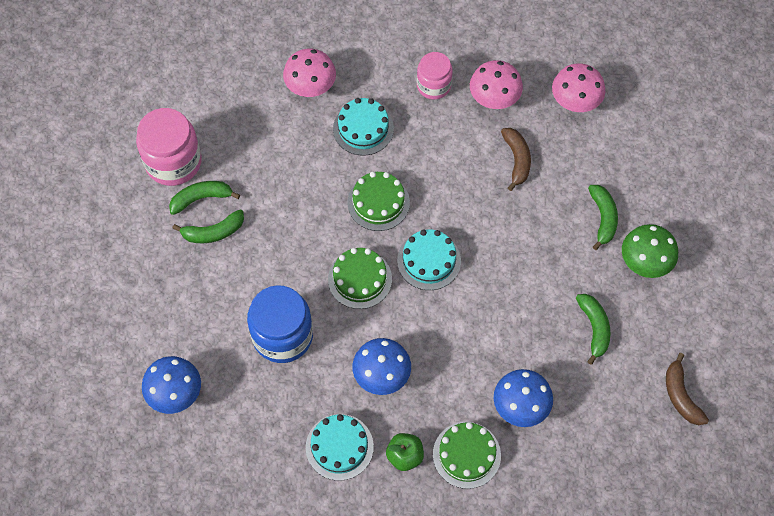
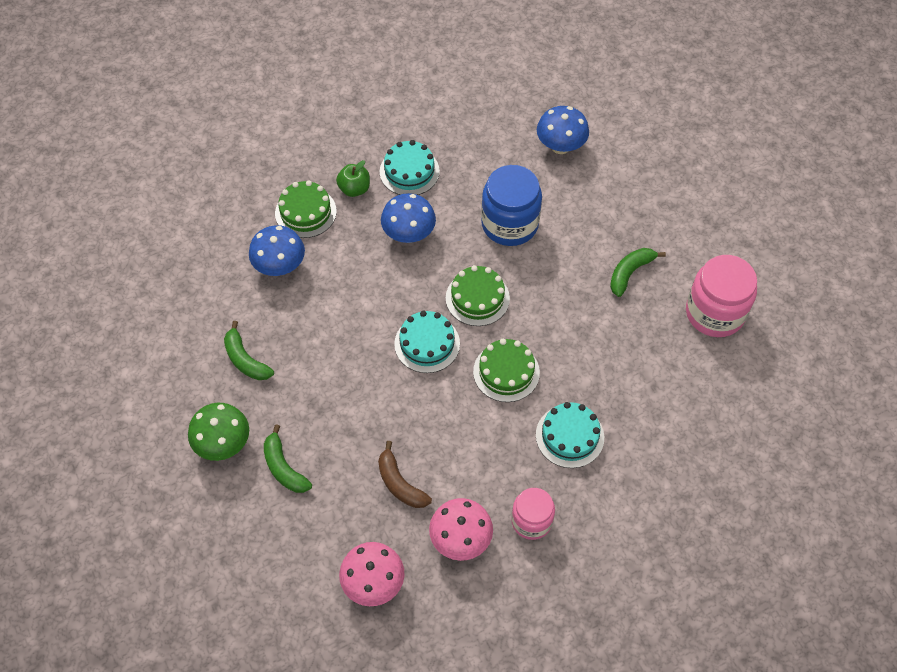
camera: 150 degrees right, 5 degrees down
(201, 198) = (663, 295): green banana -> none
(311, 87) = (650, 451): pink mushroom -> none
(681, 396) = (142, 341): brown banana -> none

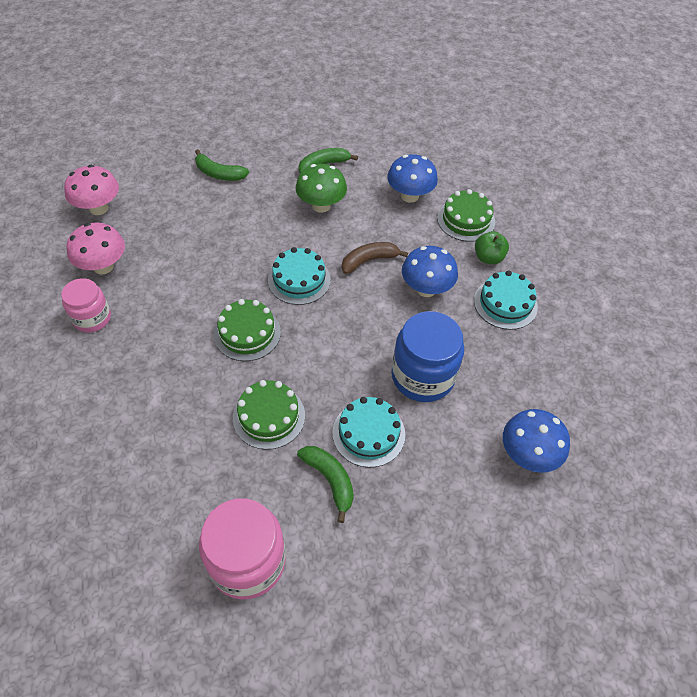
camera: 100 degrees right, 5 degrees down
(223, 444) = (254, 145): green mushroom -> green mushroom (321, 206)
(284, 467) = (219, 174): green banana -> green banana turned 135 degrees counterclockwise
(400, 483) = (172, 237): brown banana -> brown banana (369, 261)
(477, 298) = (337, 328): green cake -> green cake (269, 416)
(569, 436) = (158, 368): turquoise cake -> turquoise cake (368, 433)

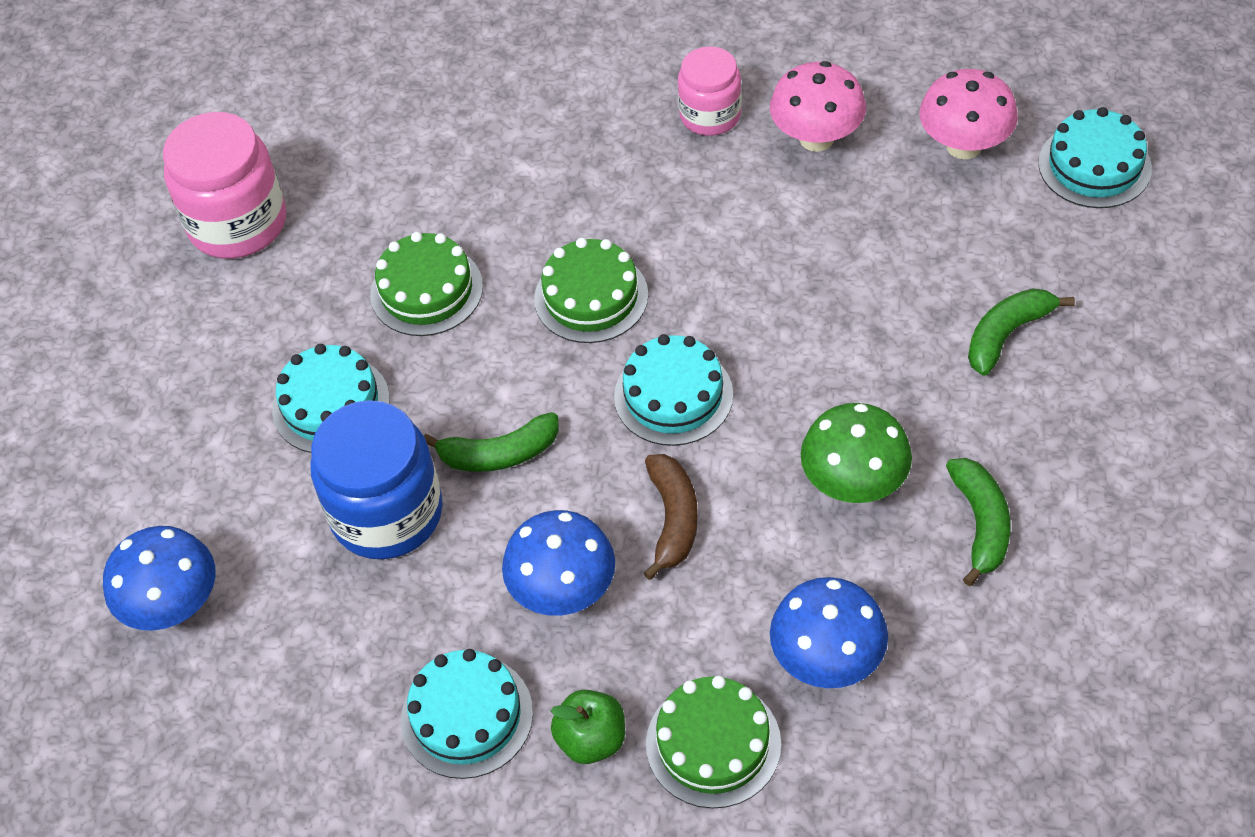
camera: 120 degrees right, 0 degrees up
(104, 162) = (1094, 165): none -> turquoise cake
(330, 480) = (289, 336): green banana -> green banana (499, 454)

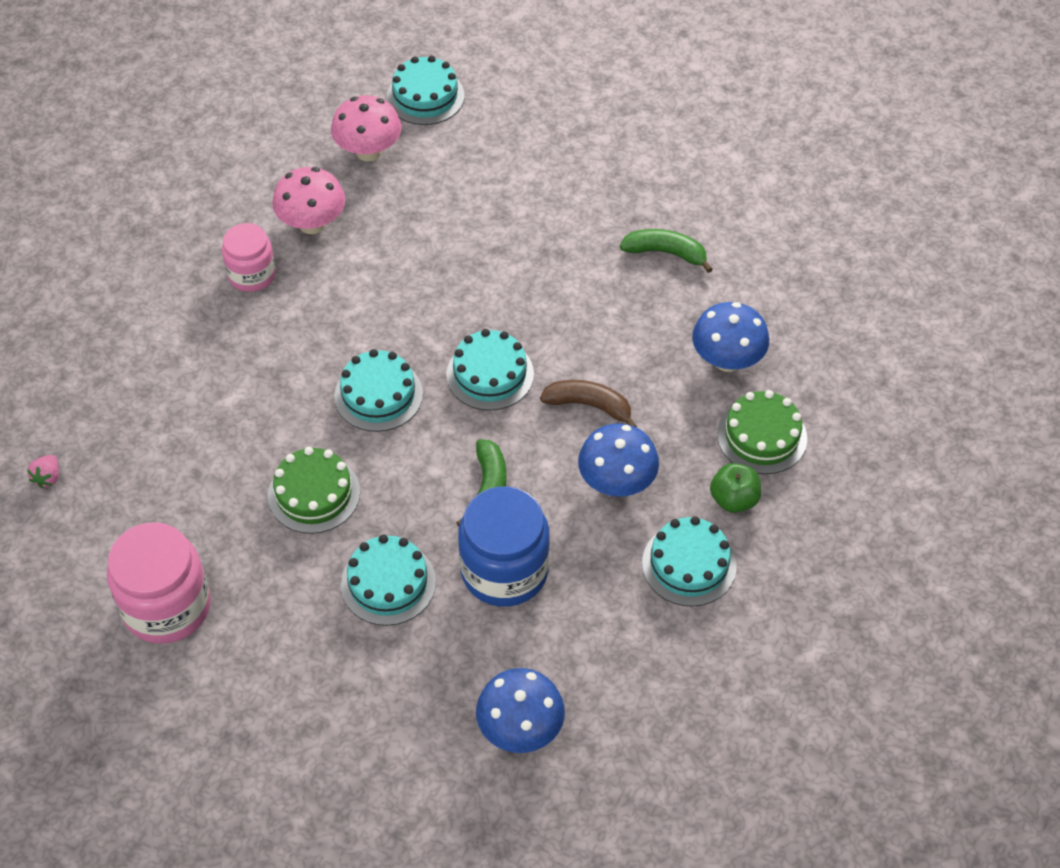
camera: 75 degrees left, 0 degrees up
(361, 65) = (48, 478): none -> pink strawberry
(591, 297) = (378, 395): green cake -> turquoise cake
(853, 483) = (607, 303): green mushroom -> none
(1006, 334) = (534, 188): green banana -> none

